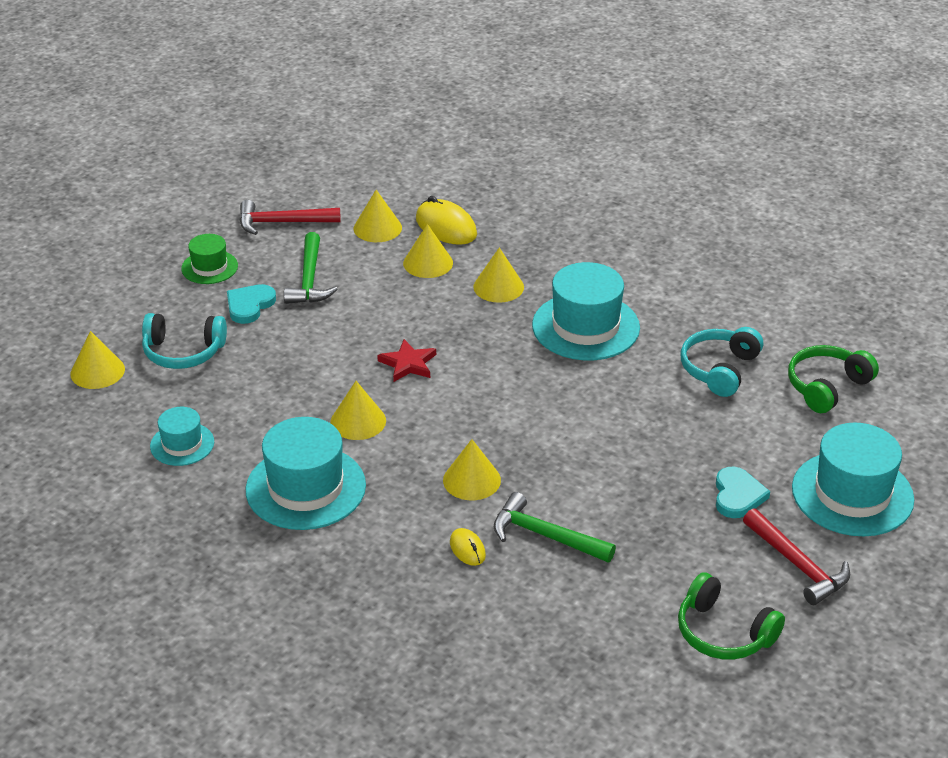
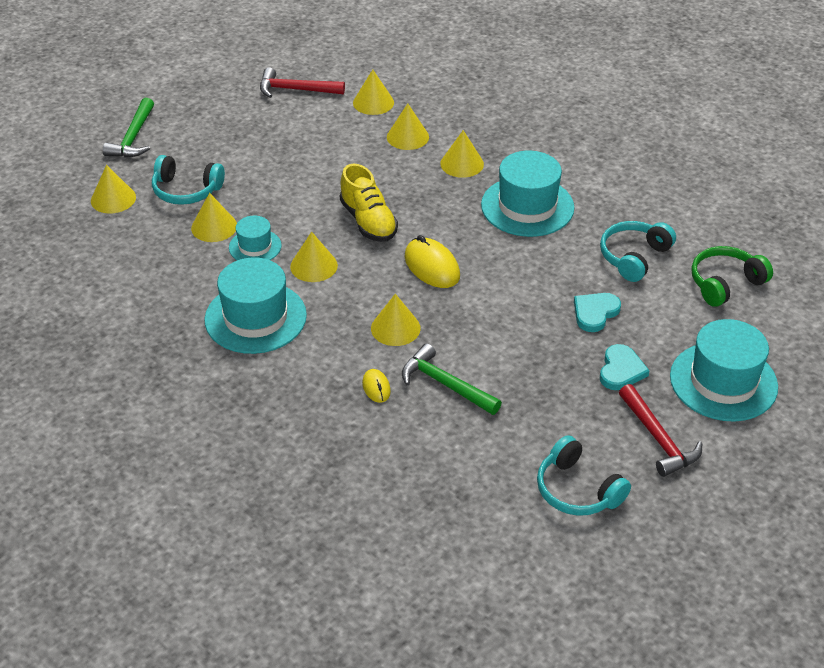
camera: 10 degrees right, 5 degrees up
(182, 444) = (165, 268): turquoise hat -> turquoise hat (255, 247)
(209, 267) = (226, 121): green hat -> none
(228, 390) = (214, 227): none -> yellow cone
(249, 305) = (250, 157): turquoise heart -> turquoise heart (595, 313)
(309, 279) = (305, 140): green hammer -> green hammer (133, 137)
(408, 364) = (368, 221): red star -> yellow shoe
(446, 227) = (431, 107): yellow mouse -> yellow mouse (432, 266)
(724, 632) = (577, 490): green headphones -> turquoise headphones

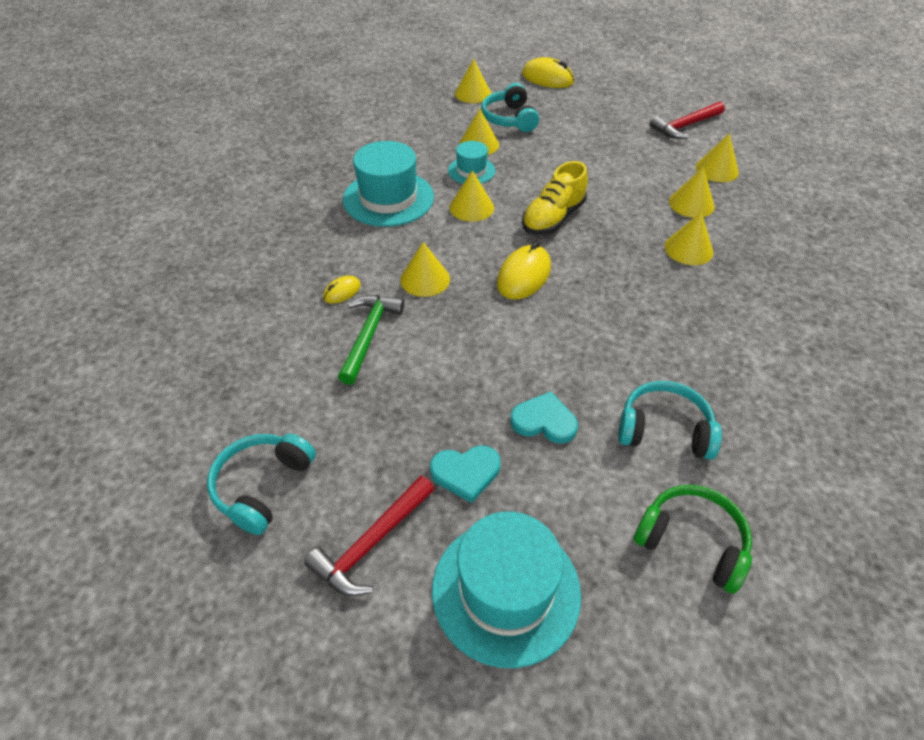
camera: 65 degrees right, 5 degrees up
(133, 137) = (547, 78): green hammer -> yellow mouse
(296, 90) = (685, 126): red hammer -> red hammer turned 105 degrees counterclockwise
(527, 206) = (669, 315): turquoise hat -> none

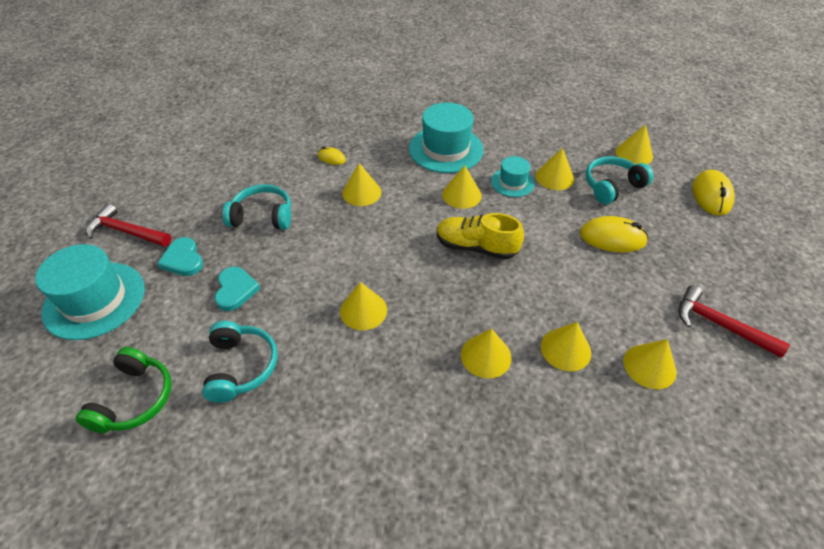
camera: 70 degrees right, 0 degrees up
(263, 486) = (163, 177): turquoise headphones -> turquoise headphones (262, 216)
(369, 335) = (294, 182): green hammer -> none
(524, 276) = (390, 245): yellow mouse -> yellow mouse (612, 238)
(611, 316) = (363, 310): none -> yellow cone

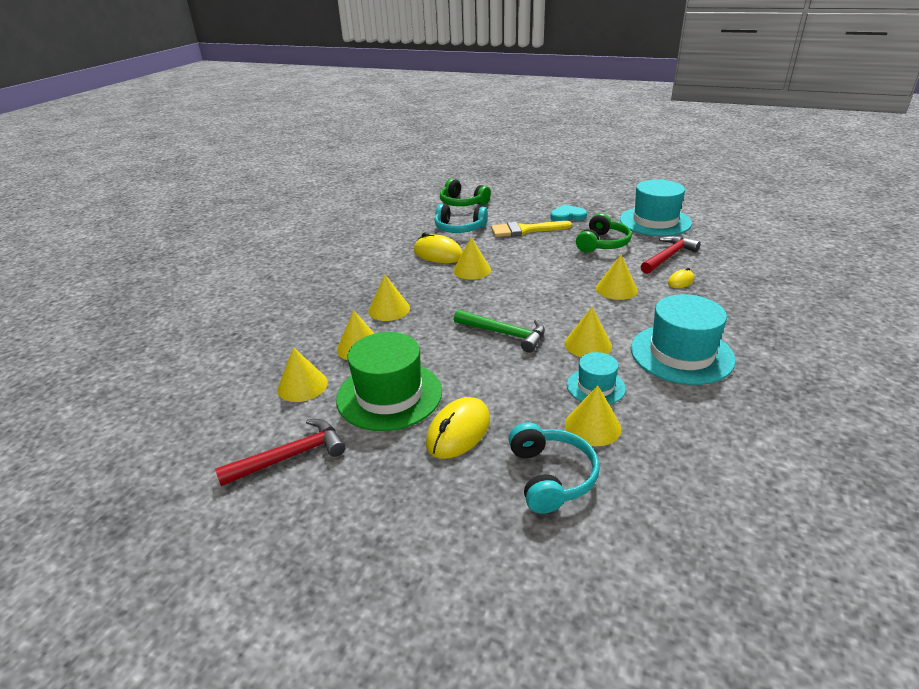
camera: 115 degrees right, 15 degrees down
(94, 300) = (546, 193): turquoise hat -> turquoise hat (655, 221)
(127, 232) = (607, 201): red hammer -> red hammer (668, 257)
(235, 290) = (525, 230): turquoise heart -> yellow brush
(262, 216) = (602, 244): turquoise headphones -> green headphones
(476, 247) = (504, 334): yellow shoe -> green hammer
(609, 294) = (389, 395): none -> green hat
(634, 154) = (622, 546): yellow cone -> none
(711, 195) = (475, 595): yellow mouse -> yellow mouse (438, 254)

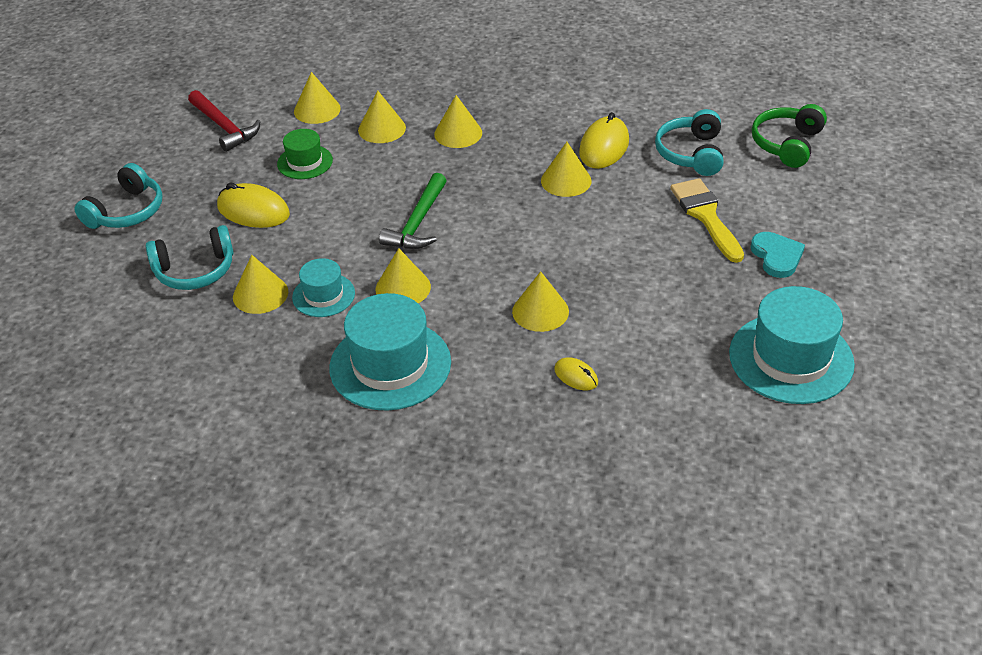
camera: 80 degrees right, 10 degrees up
(389, 395) = (305, 162): green hat -> green hat, size x0.55
(424, 547) = (126, 211): none -> turquoise headphones
(602, 244) = (681, 296): green headphones -> none
(668, 257) = (655, 367): red hammer -> none

